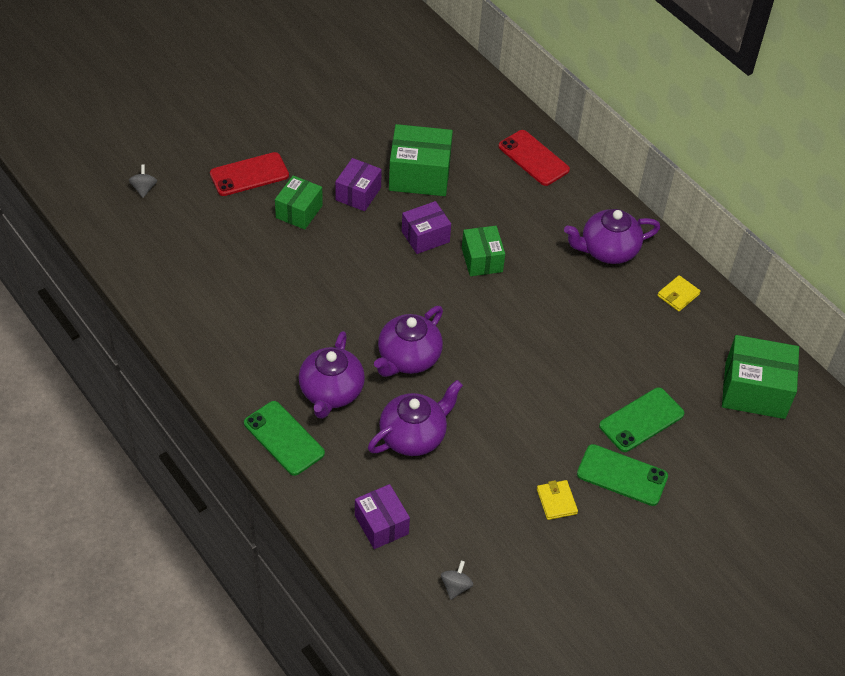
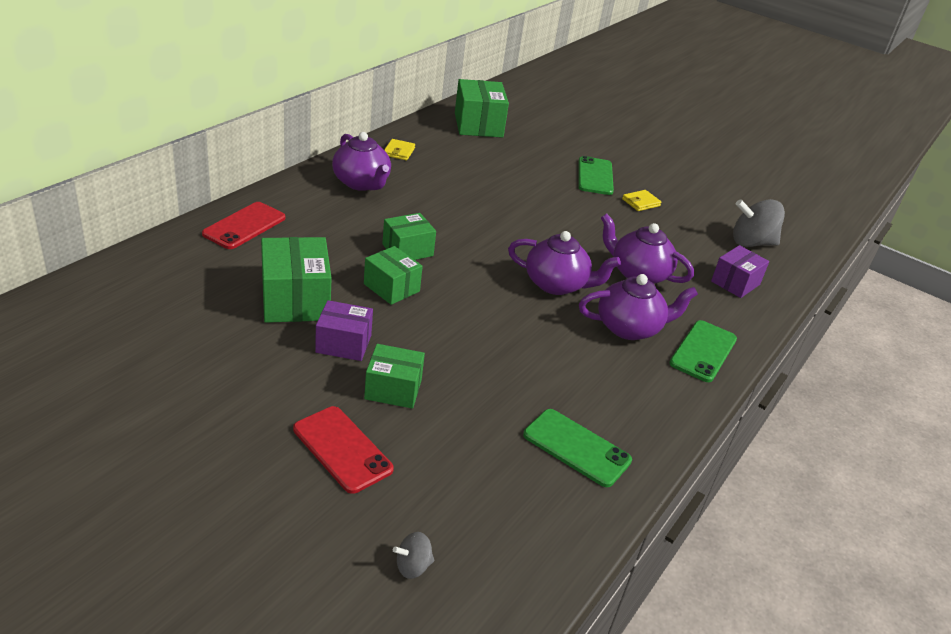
camera: 110 degrees left, 15 degrees down
(425, 237) = (391, 287): purple box -> green box
(456, 586) = (751, 243): grey spinning top -> grey spinning top, size x2.08
(641, 420) = (538, 168): green phone -> green phone (576, 448)
(678, 295) = (399, 152): yellow wallet -> yellow wallet turned 75 degrees clockwise

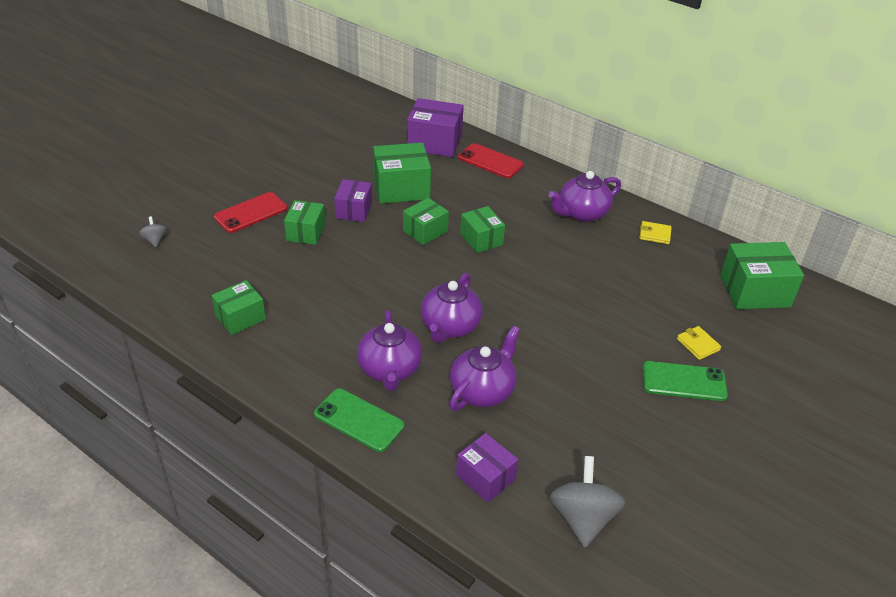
camera: 95 degrees right, 5 degrees up
(184, 264) = (434, 142): none -> purple box
(576, 448) = (240, 317): green phone -> green box
(641, 202) = (638, 417): yellow wallet -> yellow wallet (698, 344)

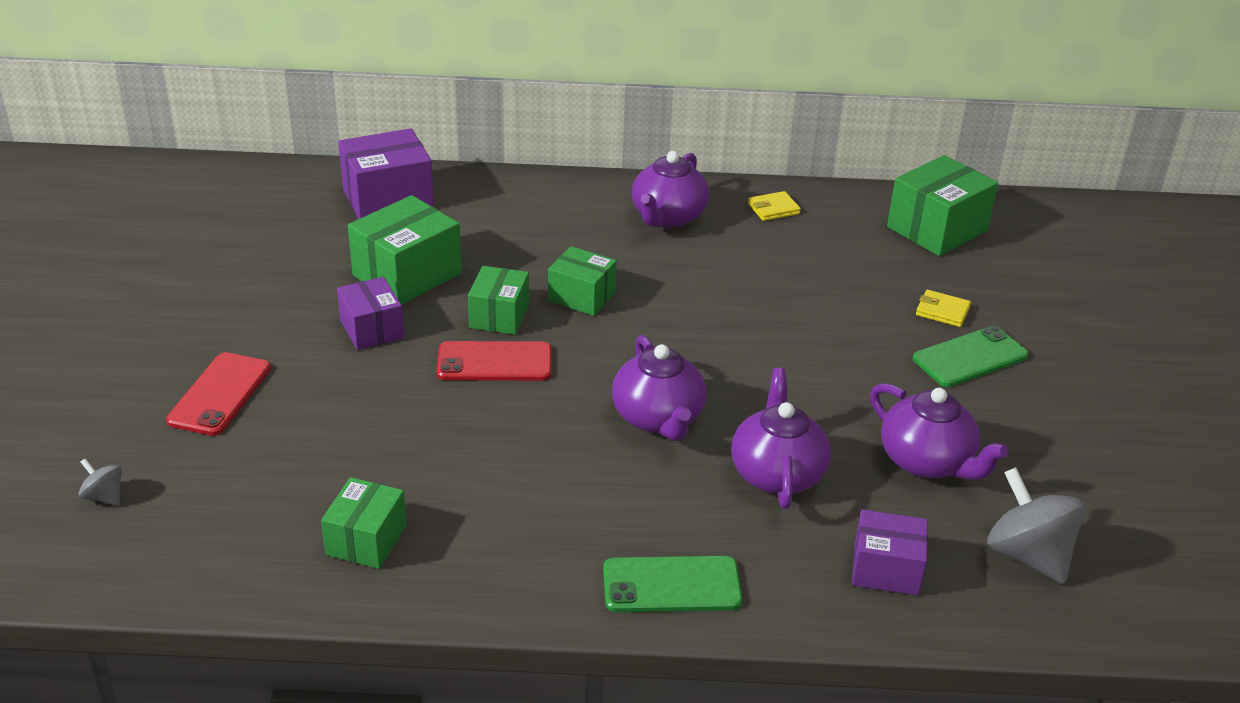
camera: 35 degrees left, 5 degrees down
(306, 232) = (334, 386): green box -> none
(390, 369) = (642, 505): purple teapot -> purple teapot (927, 462)
(490, 161) = (489, 196): red phone -> red phone (494, 362)

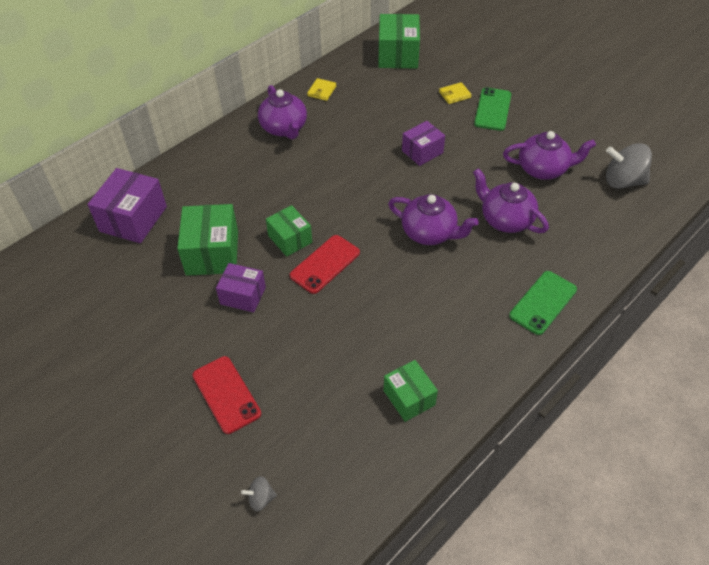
camera: 45 degrees left, 15 degrees up
(582, 296) = (310, 199): green box -> none
(886, 569) = (594, 228): purple box -> purple box (422, 152)

